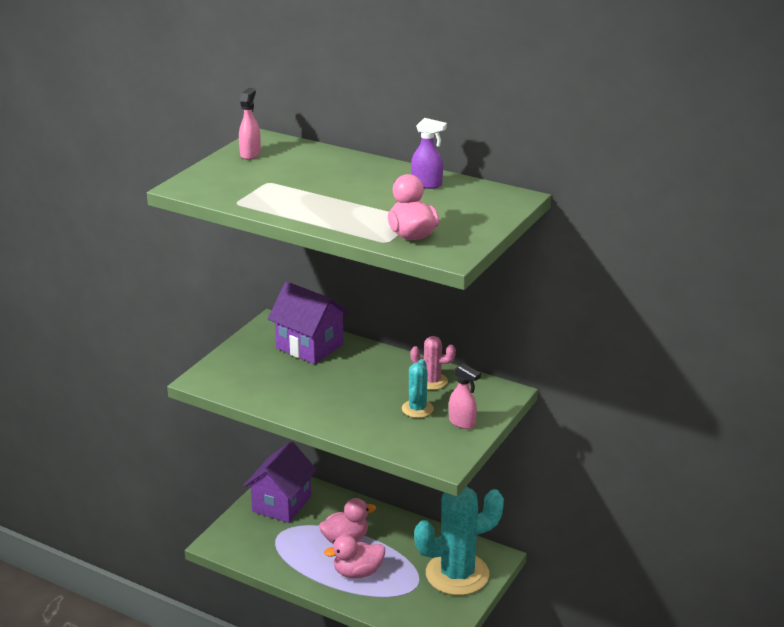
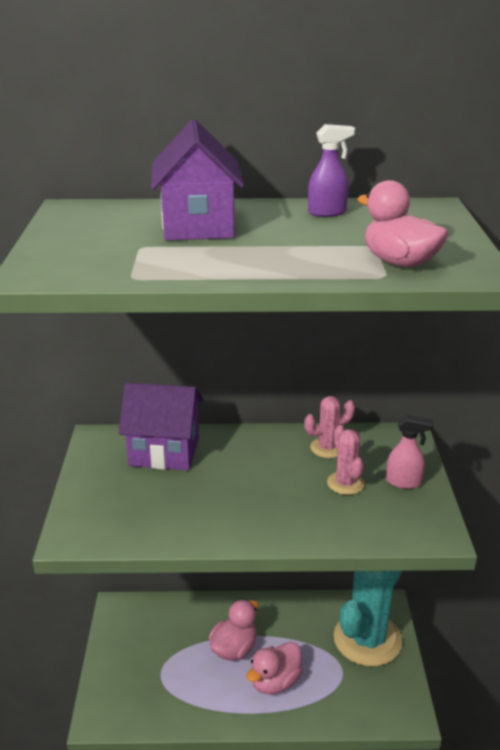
camera: 30 degrees left, 0 degrees up
(250, 154) = (76, 224): pink spray bottle -> none
(282, 504) = (138, 636): purple house -> purple house (198, 226)
(417, 409) = (345, 483): turquoise cactus -> pink cactus

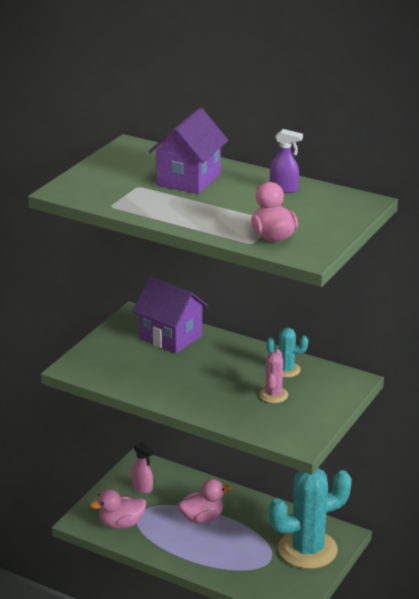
camera: 30 degrees right, 0 degrees up
(275, 682) = (214, 548): pink duck -> pink duck (121, 524)
(327, 448) = (286, 370): pink cactus -> turquoise cactus
(404, 482) = (315, 408): pink spray bottle -> pink spray bottle (142, 488)

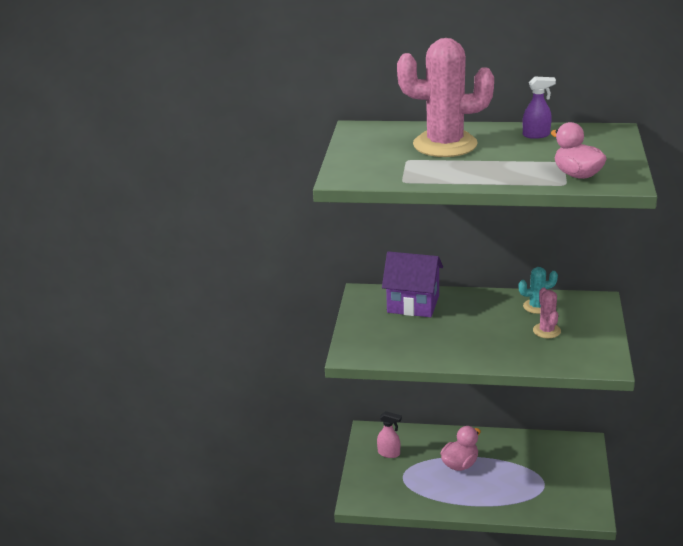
camera: 20 degrees left, 0 degrees up
(121, 524) = (395, 491): pink duck -> none
(188, 179) = (445, 144): purple house -> pink cactus
(307, 550) = (567, 465): turquoise cactus -> none

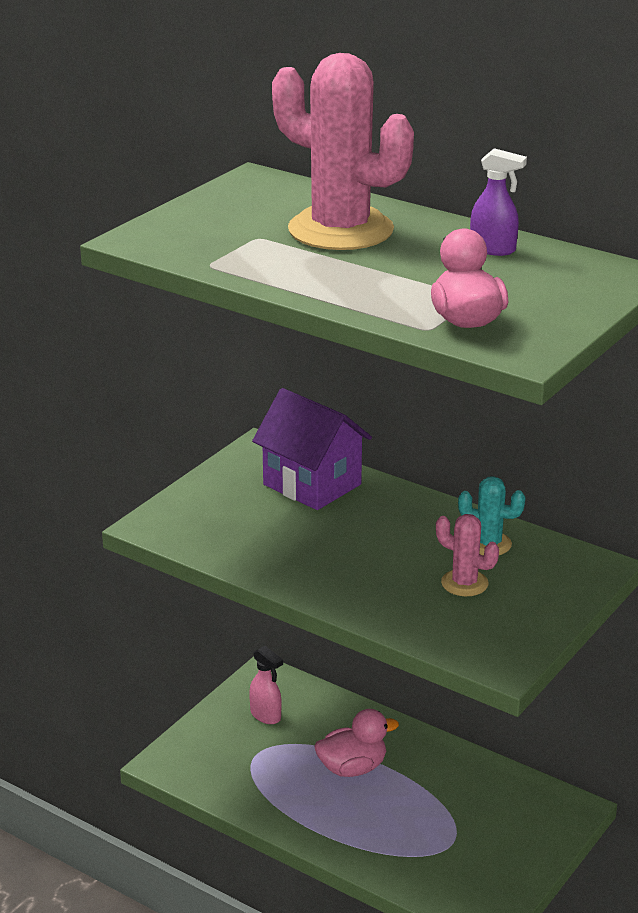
camera: 25 degrees right, 0 degrees up
(546, 331) = (464, 583): pink cactus -> pink cactus turned 75 degrees counterclockwise

